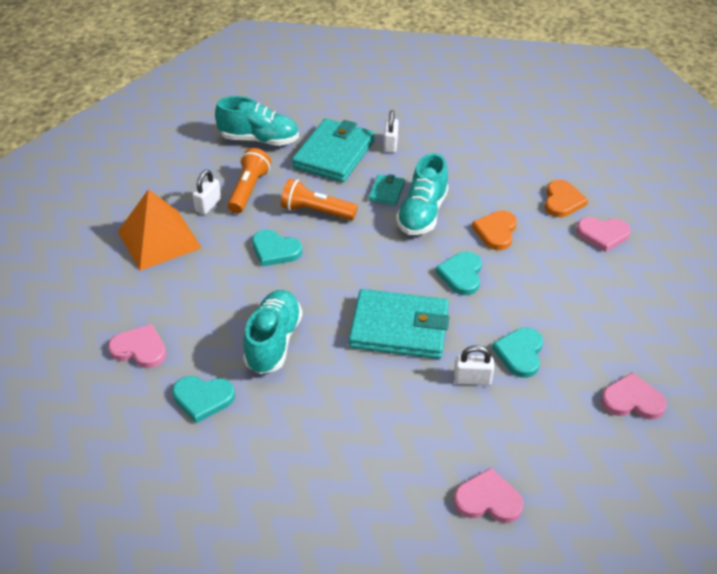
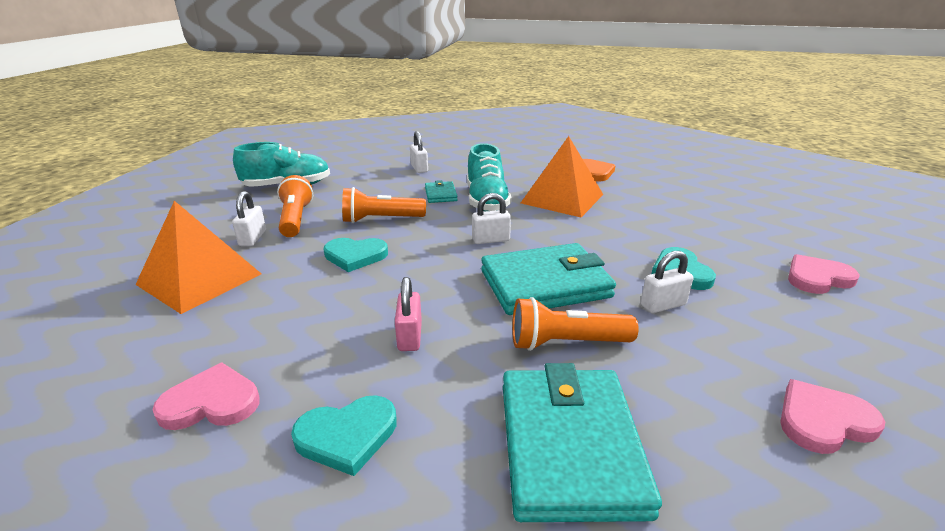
camera: 25 degrees left, 15 degrees down
(273, 342) = (409, 336): turquoise shoe -> pink padlock
(334, 154) = (371, 182): turquoise wallet -> turquoise wallet (570, 446)
(373, 384) = (566, 343): none -> orange flashlight
(391, 266) = (490, 240): none -> white padlock
(461, 275) = (563, 231): turquoise heart -> none
(496, 232) = (562, 198): orange heart -> orange pyramid
(603, 235) = (647, 183): pink heart -> none

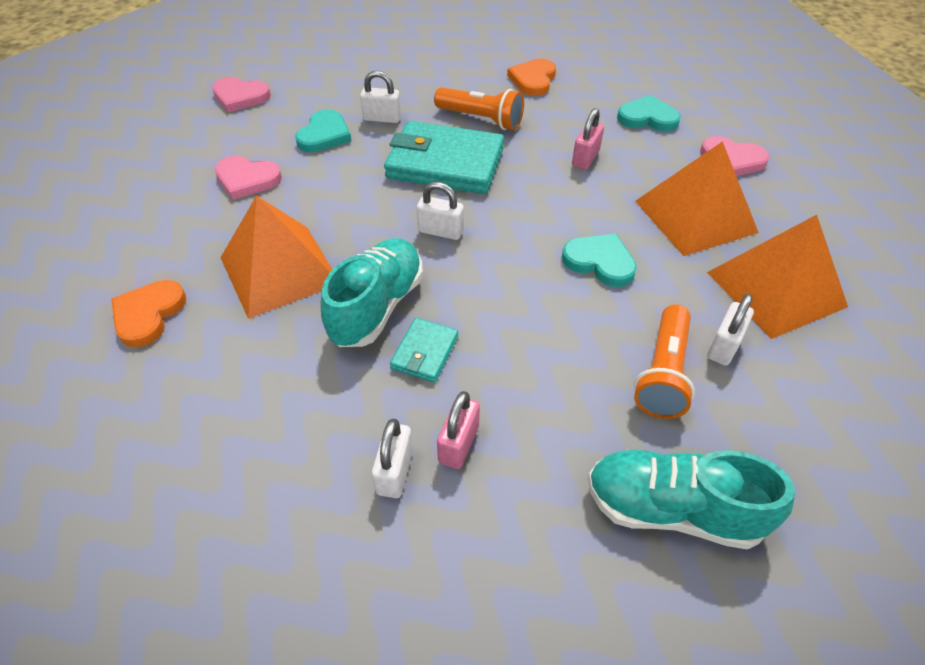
camera: 150 degrees left, 20 degrees up
(270, 314) = (695, 216): none -> orange pyramid
(381, 219) = (543, 321): orange flashlight -> none
(397, 178) = (459, 444): none -> pink padlock
(570, 446) = (533, 80): turquoise wallet -> orange heart
(823, 421) = (400, 50): pink heart -> pink heart (247, 179)

